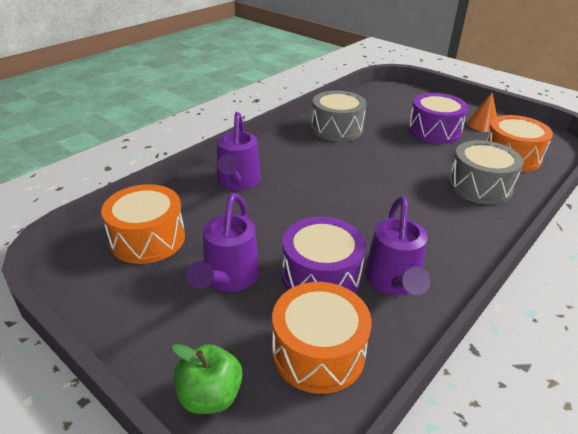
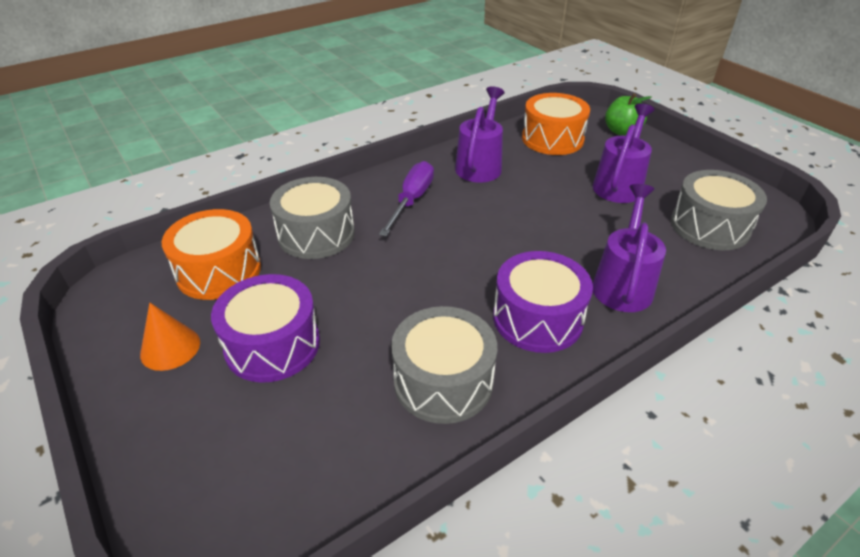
camera: 165 degrees left, 5 degrees up
(148, 239) = (709, 226): orange drum -> grey drum
(321, 276) = (539, 176): purple drum -> purple drum (537, 318)
(432, 225) = (412, 200): none -> purple screwdriver

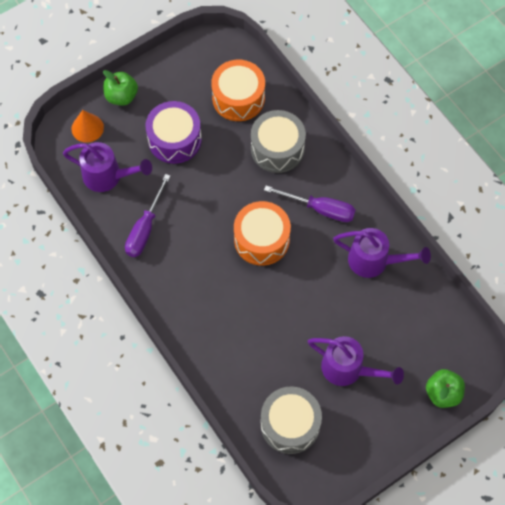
camera: 90 degrees right, 25 degrees up
(151, 428) = (121, 96): none -> green apple
(170, 348) = (174, 89): orange cone -> orange cone (87, 128)
(443, 381) = (145, 228): grey drum -> purple screwdriver
(537, 318) = (192, 284): purple drum -> none
(552, 139) = (423, 326): orange drum -> orange drum (261, 239)
(623, 283) = (224, 343): purple watering can -> purple watering can (108, 176)

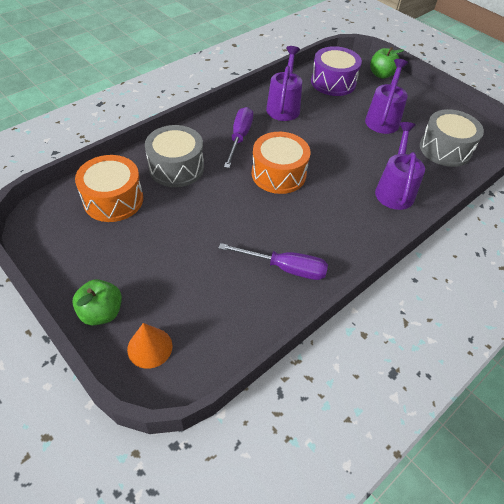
camera: 100 degrees left, 15 degrees down
(108, 176) = (221, 314): purple watering can -> purple watering can (394, 190)
(174, 139) = (167, 251): purple drum -> purple drum (333, 82)

